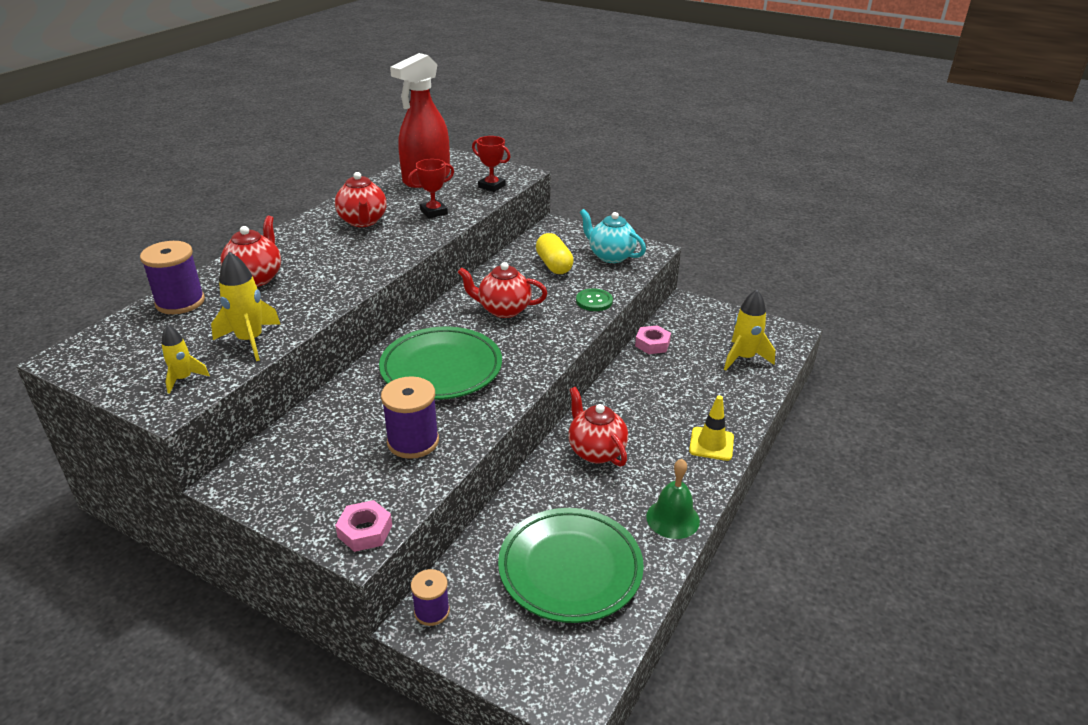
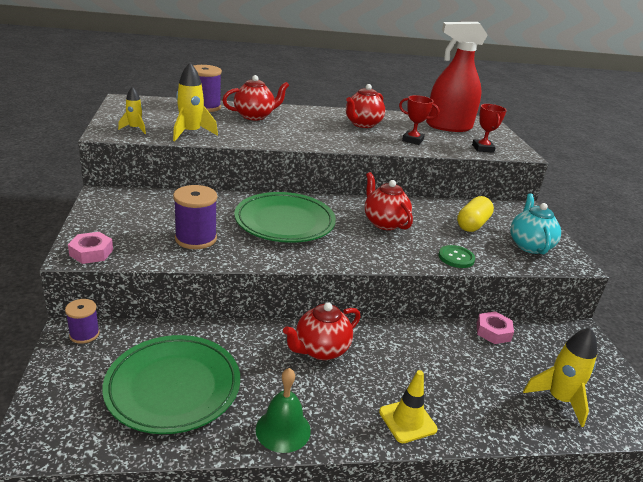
camera: 50 degrees right, 5 degrees down
(595, 451) = (320, 350): red teapot -> red teapot turned 150 degrees counterclockwise

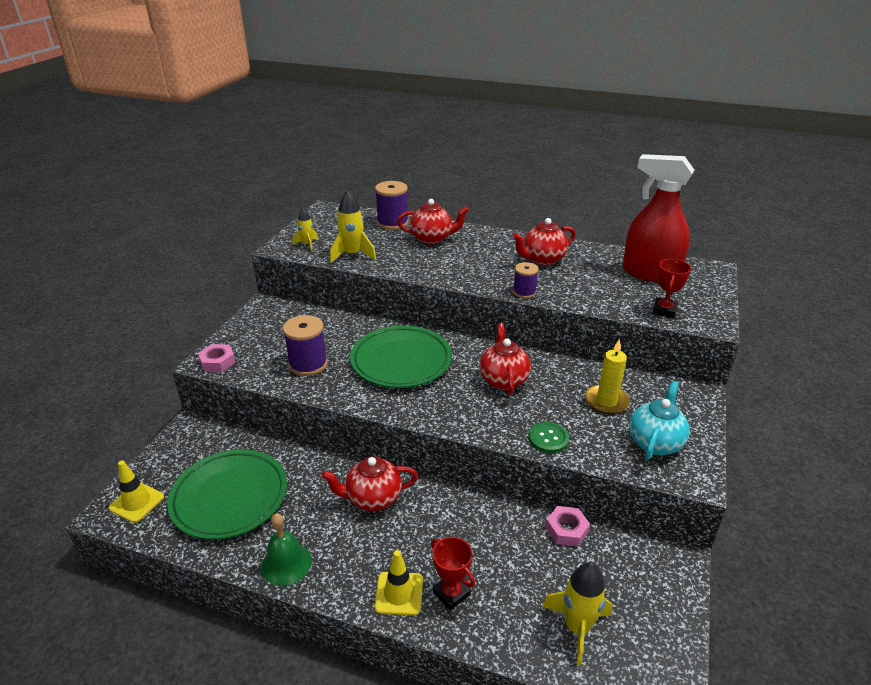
camera: 30 degrees right, 5 degrees up
(61, 423) = (136, 502): none -> yellow traffic cone
(84, 334) = (197, 431): purple spool -> purple spool (524, 292)
(412, 140) = (583, 288): red trophy -> red trophy (451, 593)
(472, 224) = (606, 401): yellow capsule -> yellow candle

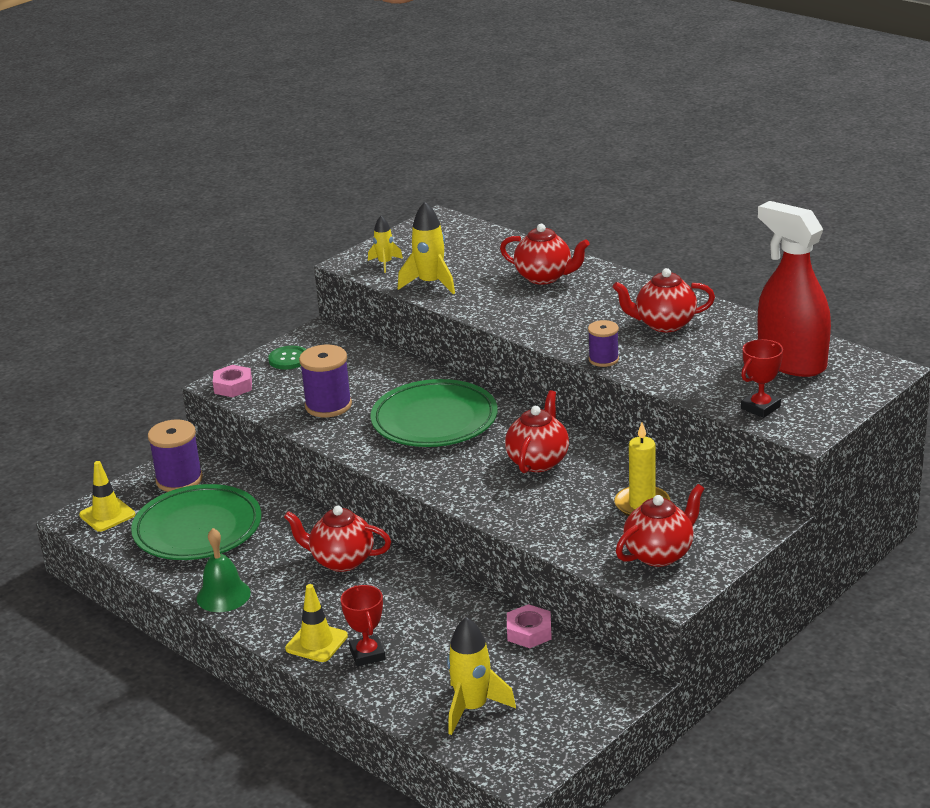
camera: 25 degrees right, 5 degrees down
(392, 223) = (510, 249): purple spool -> purple spool (179, 480)
(548, 438) = (540, 526): green button -> green button (288, 359)
(655, 442) = (660, 554): turquoise teapot -> red teapot

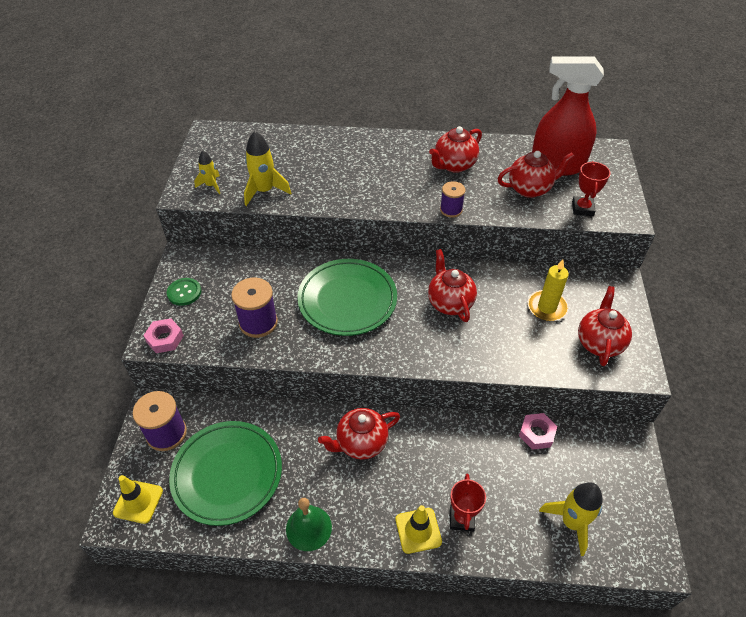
camera: 40 degrees left, 20 degrees up
(367, 654) = (461, 519): red trophy -> red trophy turned 60 degrees clockwise
(545, 277) = (337, 155): red teapot -> red teapot (530, 189)

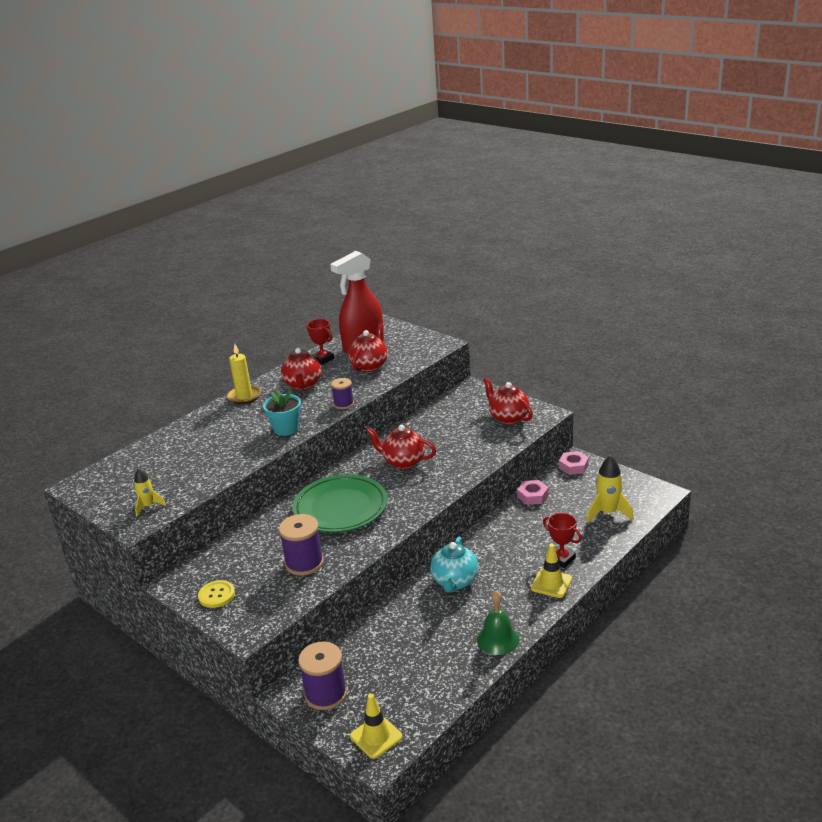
camera: 50 degrees left, 20 degrees down
(165, 339) = (254, 624): pink nut -> pink nut (573, 466)
(184, 292) = (216, 595): green button -> yellow button
(227, 474) = (406, 669): green plate -> none
(264, 191) = (198, 480): yellow rocket -> none
(361, 443) = (455, 582): red teapot -> turquoise teapot
(379, 196) = (286, 429): none -> turquoise flower pot
(547, 307) = (457, 424): yellow candle -> yellow candle (244, 396)
(582, 208) = (414, 355): red trophy -> red trophy (323, 359)

